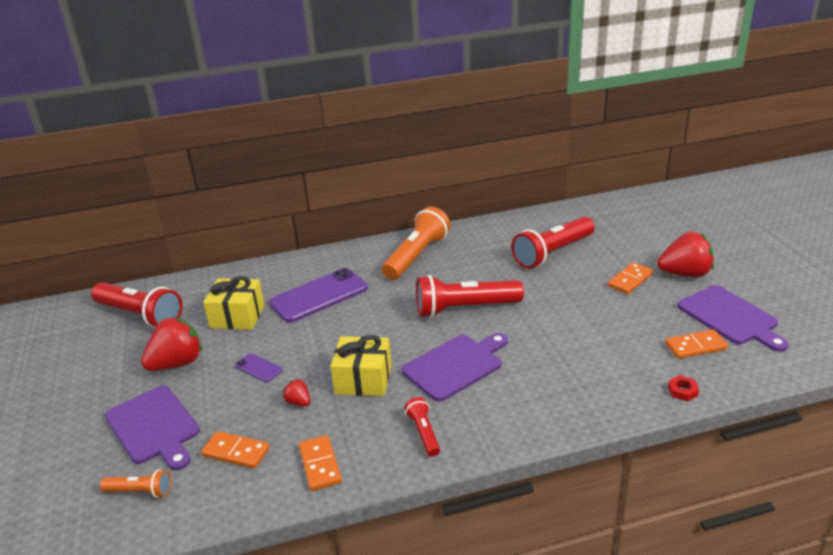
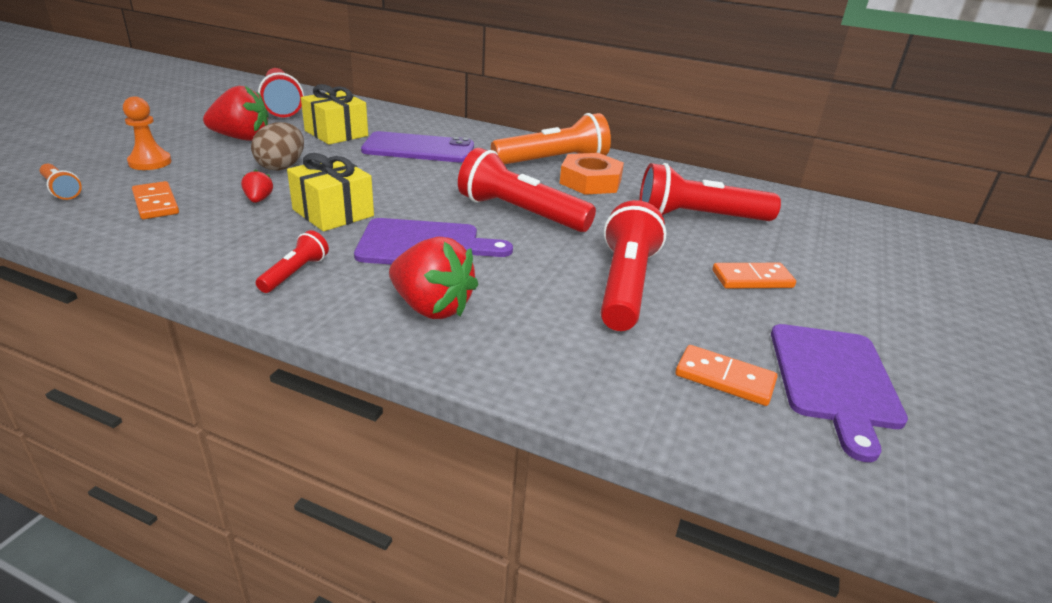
camera: 35 degrees right, 0 degrees up
(154, 427) = (150, 162): purple cutting board -> orange pawn
(258, 368) = (281, 167): purple phone -> brown egg
(320, 465) = (182, 244): orange domino -> none
(462, 260) = (590, 181): none -> orange nut
(587, 323) = (625, 285): none -> red flashlight
(682, 391) = (621, 407): red nut -> none
(685, 274) = (843, 309): red strawberry -> red strawberry (431, 307)

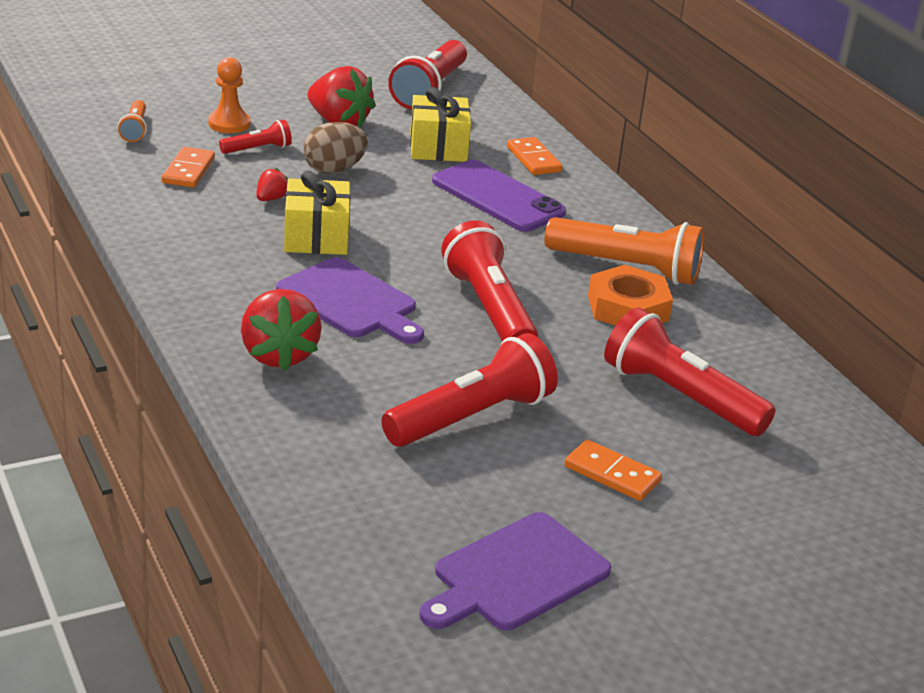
camera: 40 degrees right, 0 degrees up
(295, 273) = (216, 280): red flashlight -> red flashlight (257, 149)
(724, 378) = (422, 521): orange domino -> orange domino (534, 159)

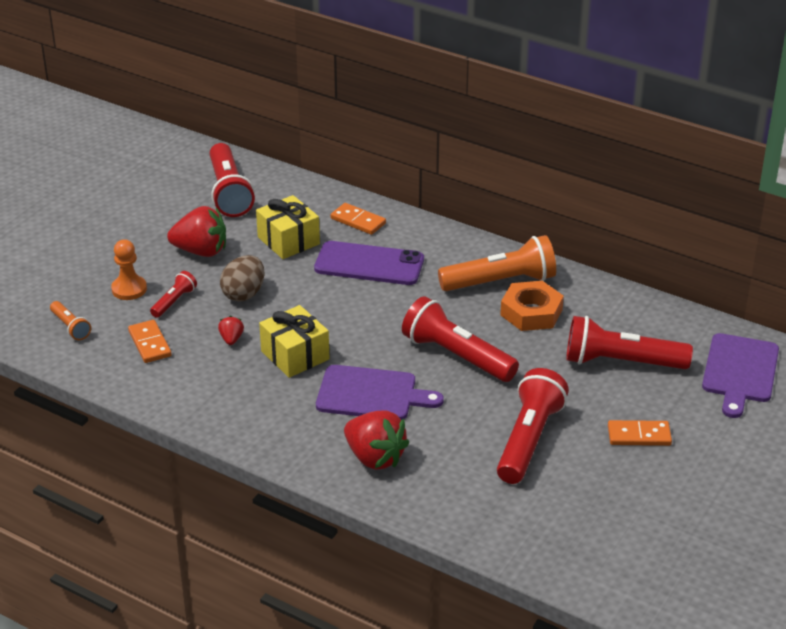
camera: 30 degrees left, 5 degrees up
(516, 575) = (657, 529): purple cutting board -> purple cutting board (739, 371)

